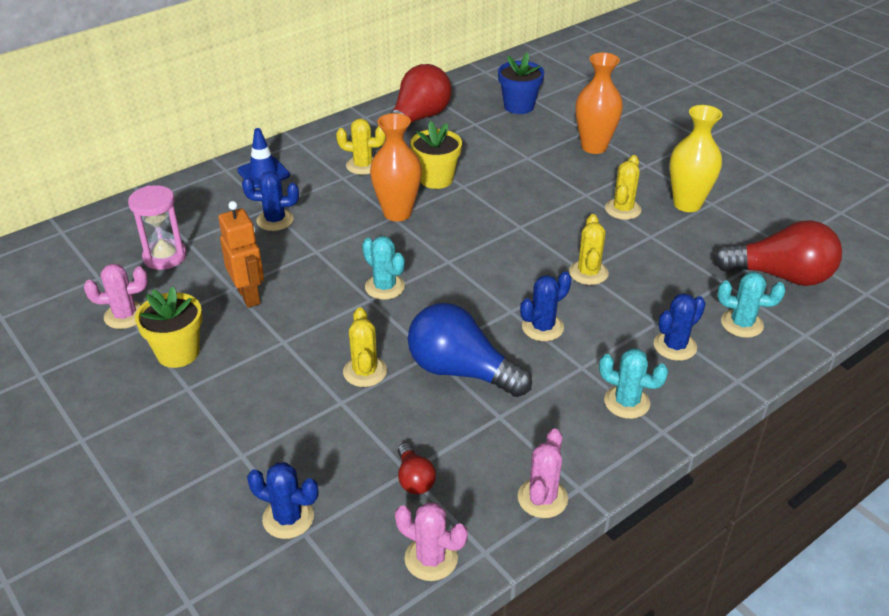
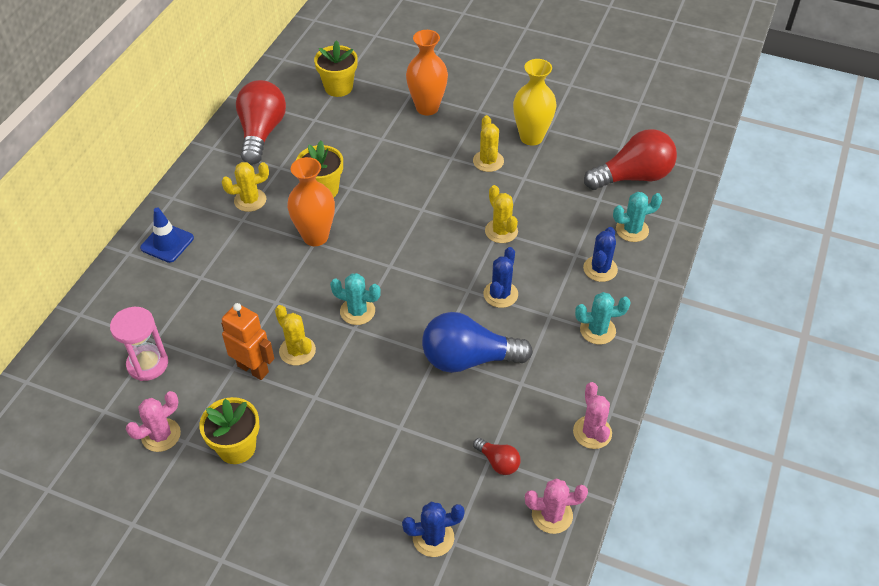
camera: 30 degrees left, 10 degrees up
(275, 220) = (216, 287): blue cactus -> none
(365, 371) = (398, 393): yellow cactus -> yellow cactus (297, 351)
(519, 106) = (338, 87): blue flower pot -> yellow flower pot

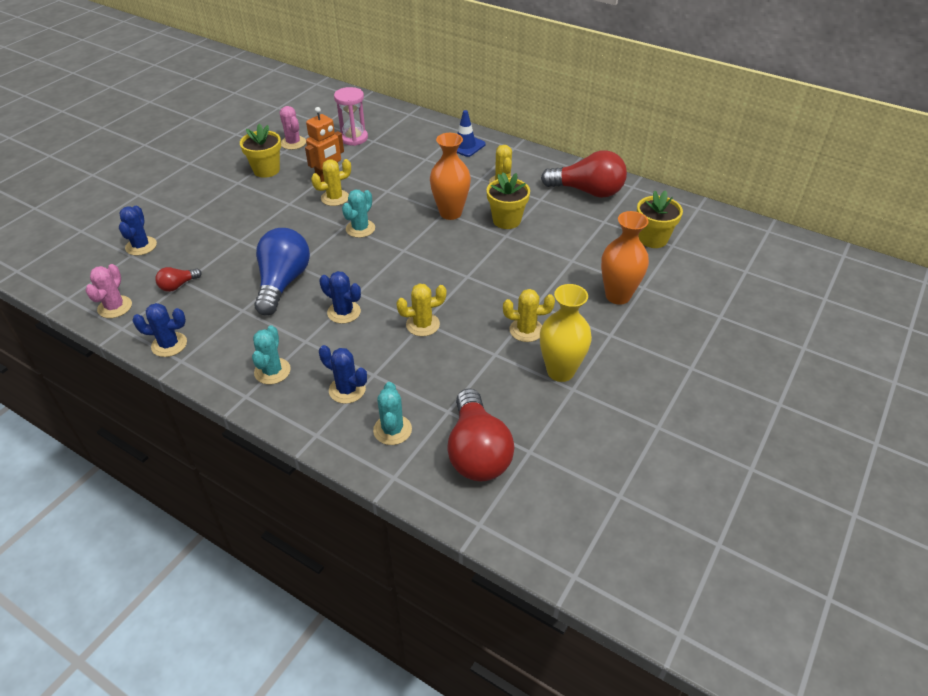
camera: 100 degrees right, 5 degrees down
(592, 432) = (169, 345): pink cactus -> blue cactus

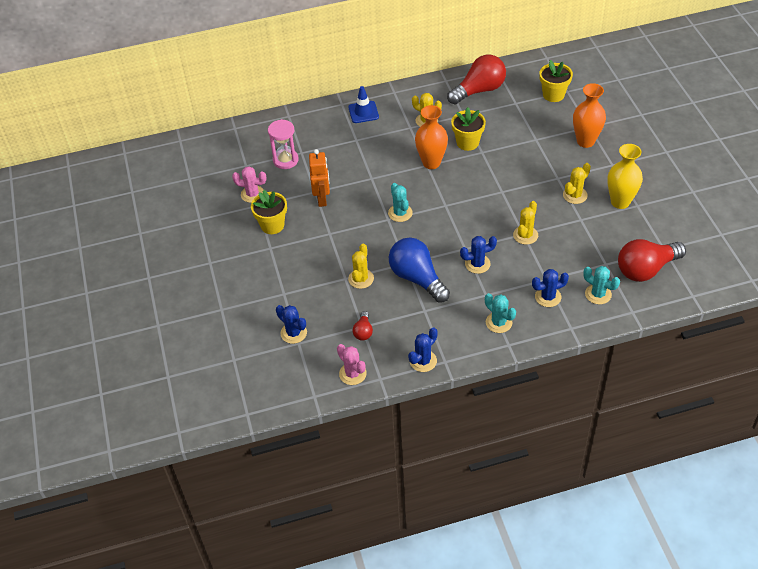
camera: 45 degrees left, 5 degrees up
(335, 198) = (350, 207): yellow cactus -> yellow cactus (361, 279)
(477, 452) = (646, 269): red light bulb -> red light bulb turned 120 degrees clockwise

